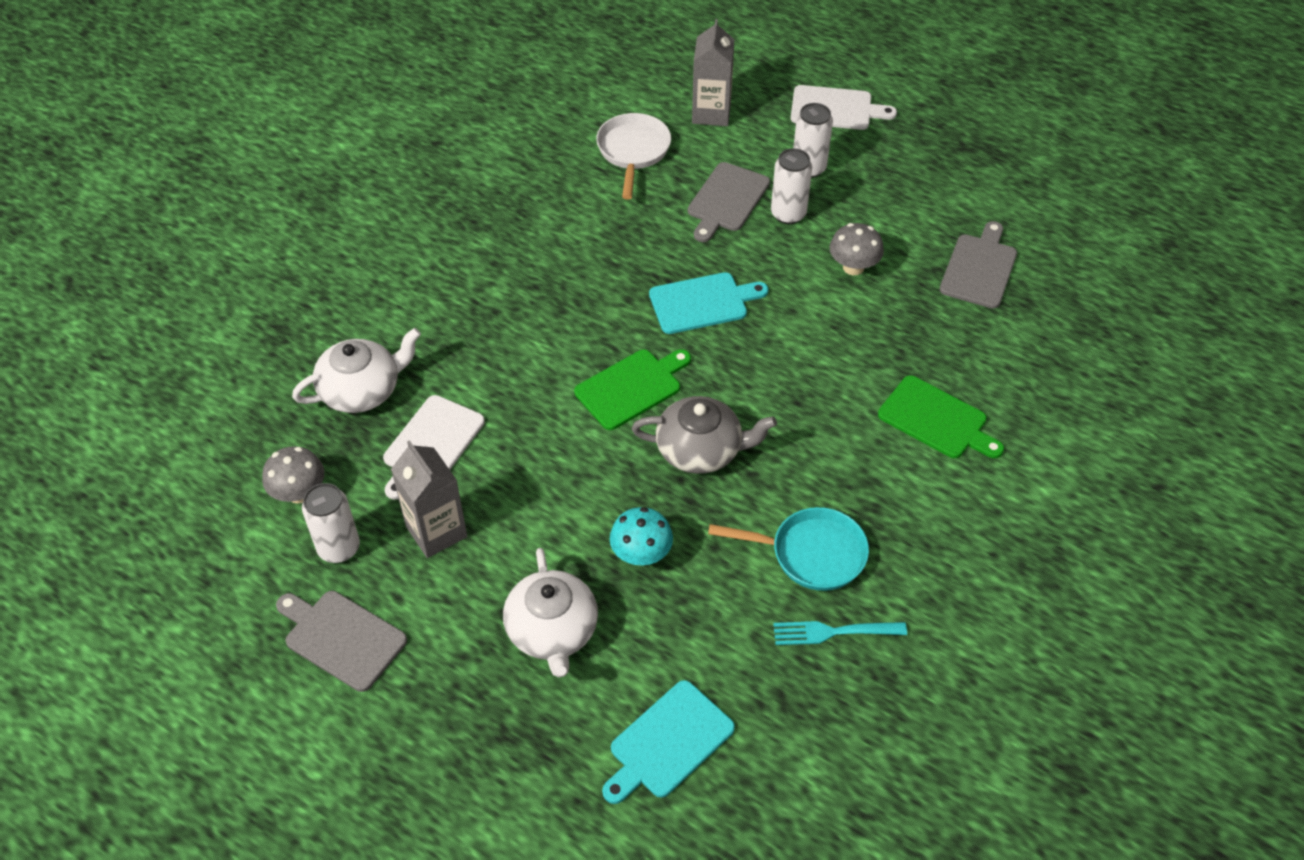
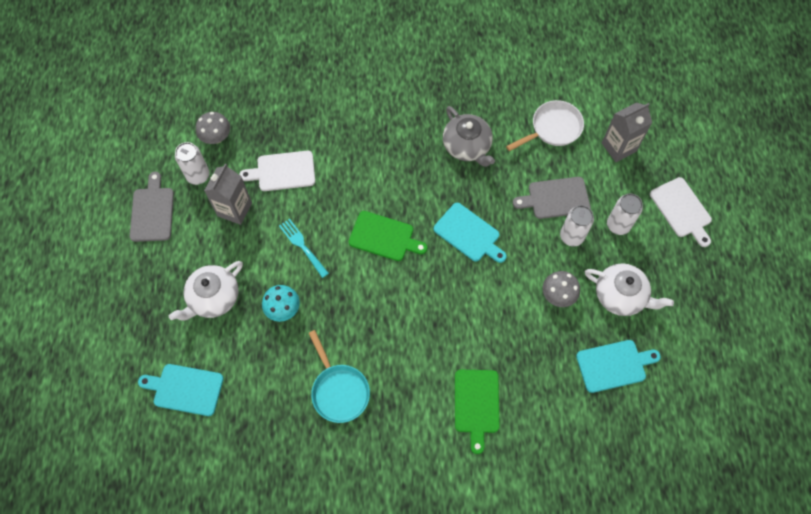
camera: 55 degrees right, 15 degrees up
(362, 390) = (293, 119): white teapot -> white teapot (621, 295)
(700, 450) = (367, 296): grey teapot -> grey teapot (467, 146)
(834, 632) = (298, 430): turquoise fork -> turquoise fork (303, 246)
(979, 268) = (614, 365): grey cutting board -> turquoise cutting board

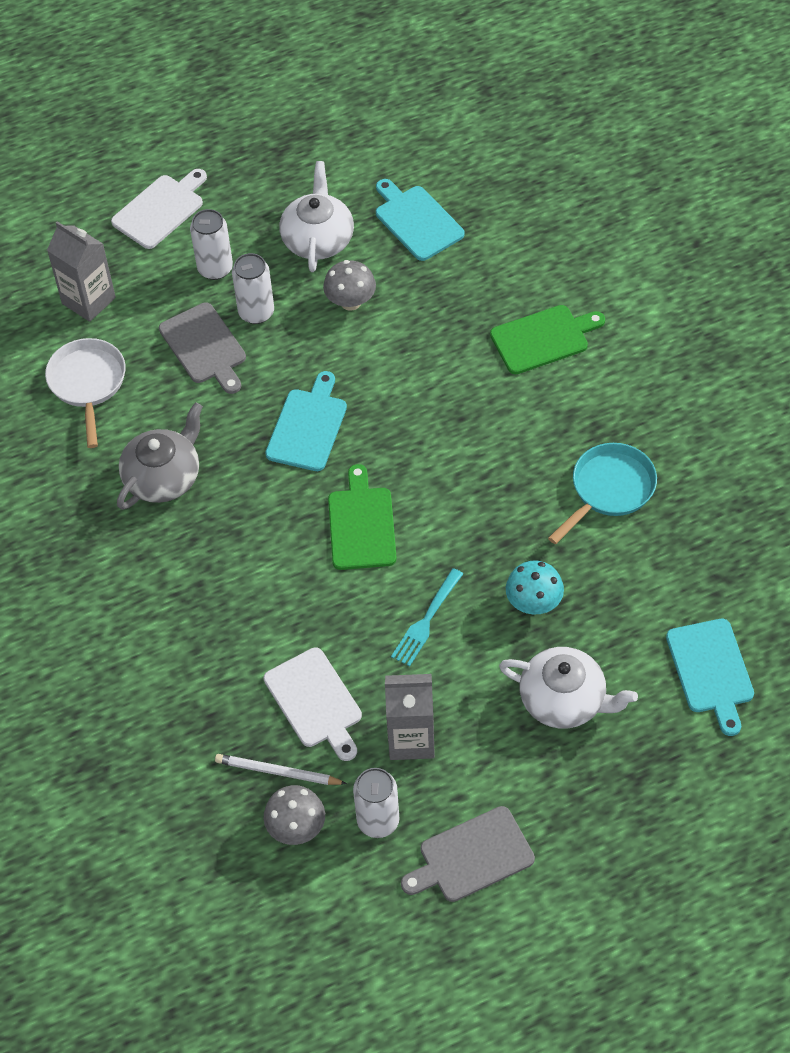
camera: 110 degrees left, 10 degrees down
(252, 140) = (278, 772): none -> white pencil
(553, 128) = (88, 384): white pan -> white pan turned 45 degrees clockwise

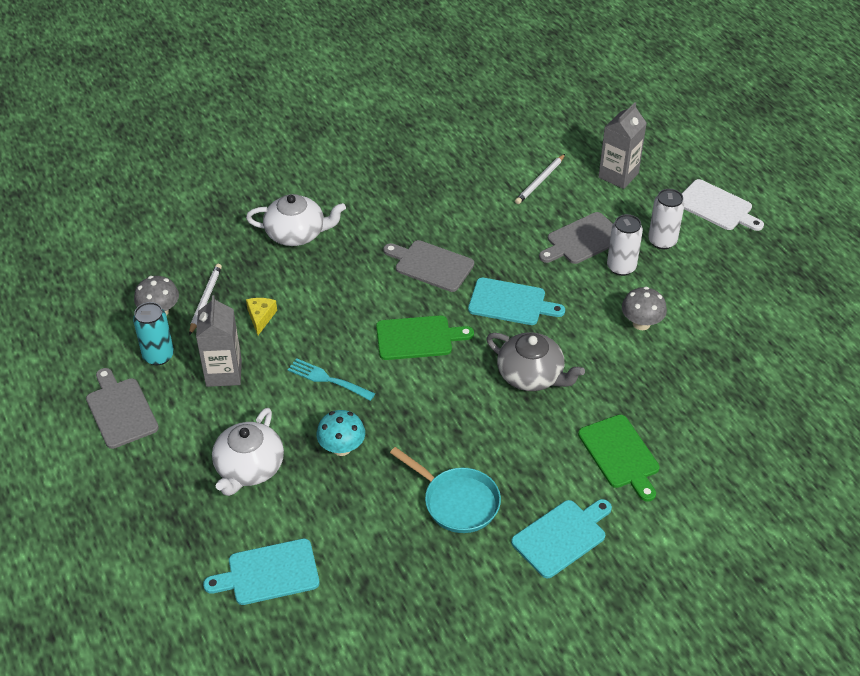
camera: 85 degrees right, 10 degrees down
(88, 384) = (540, 181): white pan -> white pencil
(163, 477) = (458, 226): grey teapot -> grey teapot (531, 375)
(234, 509) = (431, 265): none -> grey cutting board
(315, 702) = (261, 317): white cutting board -> yellow cheese
(318, 239) = (705, 300): white teapot -> white teapot (296, 233)
(378, 821) = (158, 356): white can -> turquoise can
(416, 221) = (740, 364): turquoise cutting board -> turquoise cutting board (562, 536)

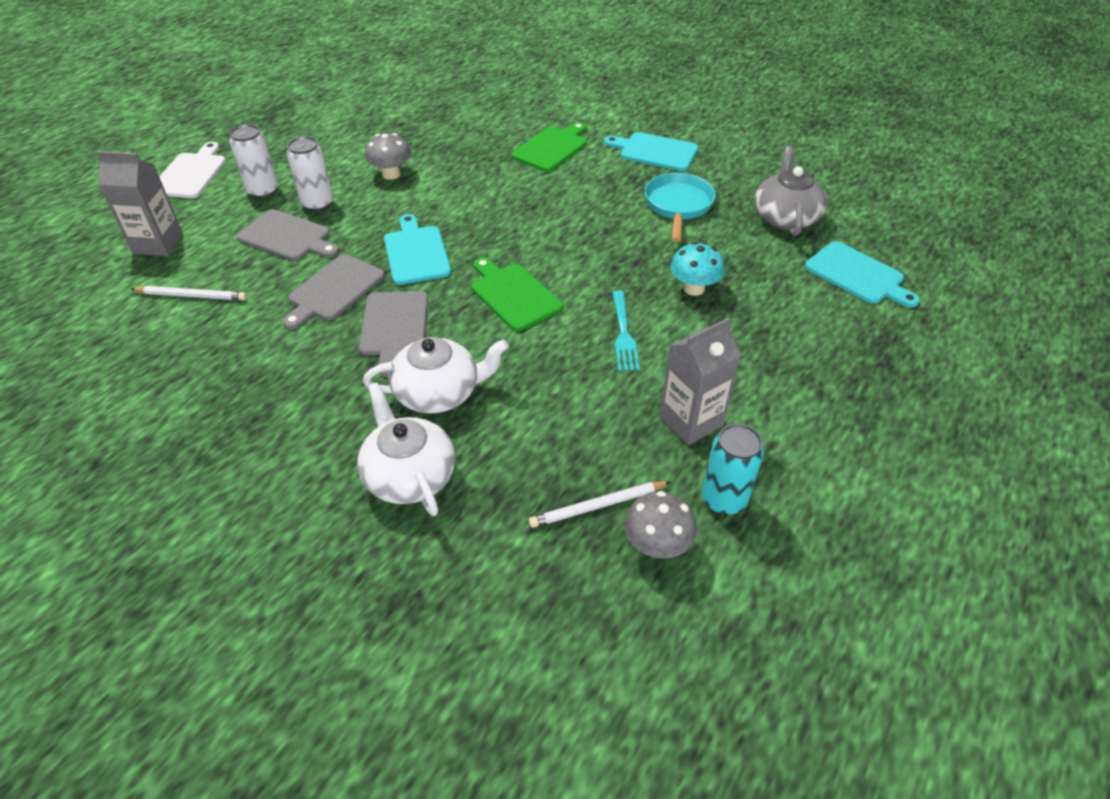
camera: 120 degrees left, 0 degrees up
(120, 410) = (828, 485): grey cutting board -> grey cutting board (334, 290)
(249, 468) = (780, 338): white teapot -> white teapot (438, 392)
(261, 317) = (583, 433): yellow cheese -> none
(531, 375) = (504, 212): grey teapot -> grey teapot (785, 217)

